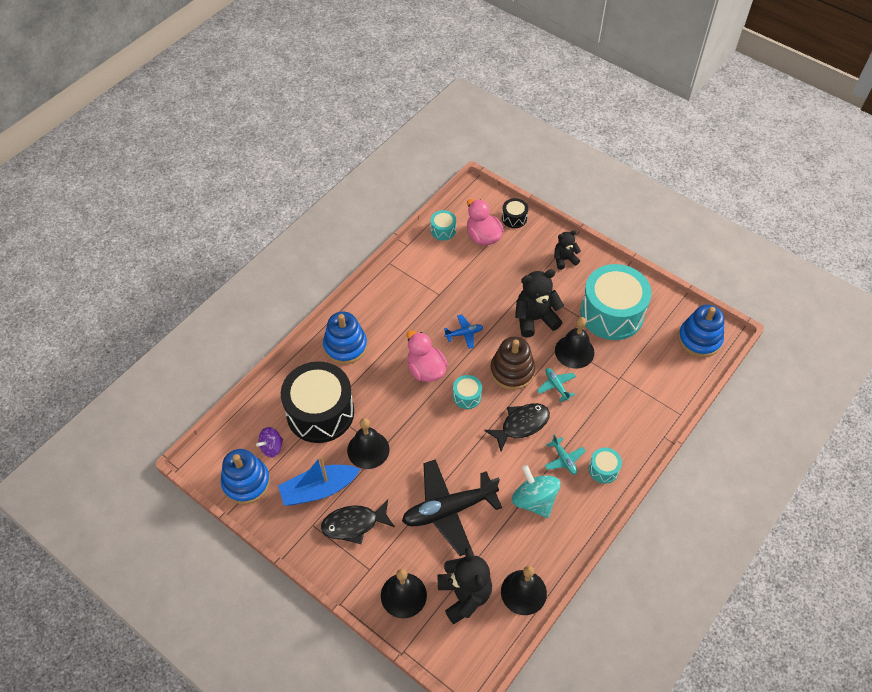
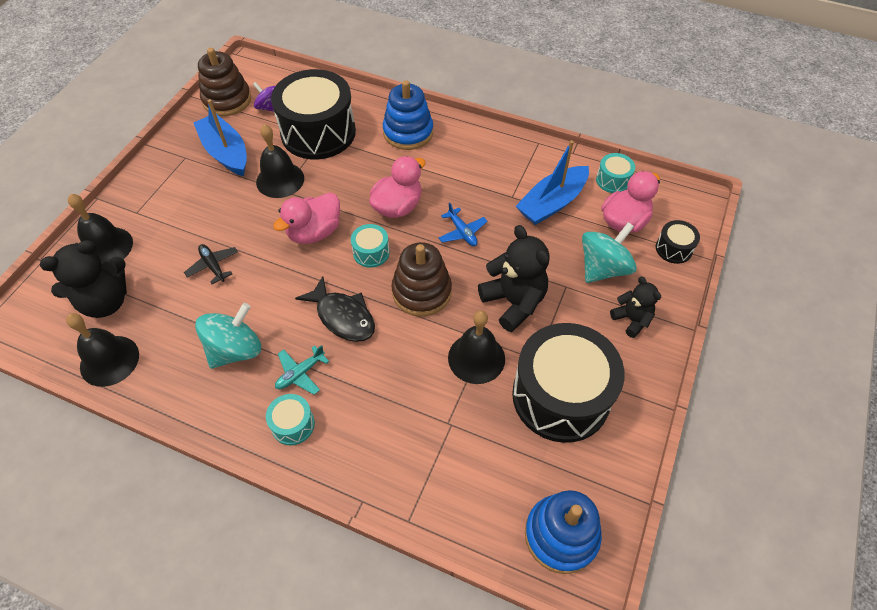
camera: 75 degrees right, 0 degrees up
(246, 482) = (227, 100): blue stacking toy -> brown stacking toy
(354, 524) = (188, 188): black fish -> none
(435, 432) = (314, 232): none -> pink duck
(449, 510) = (213, 266): black plane -> black plane, size x0.44
(453, 272) = (552, 203): none -> blue boat
(520, 261) = (603, 268): none -> turquoise spinning top
(556, 386) = (413, 346): turquoise plane -> none
(612, 313) = (561, 396): turquoise drum -> black drum

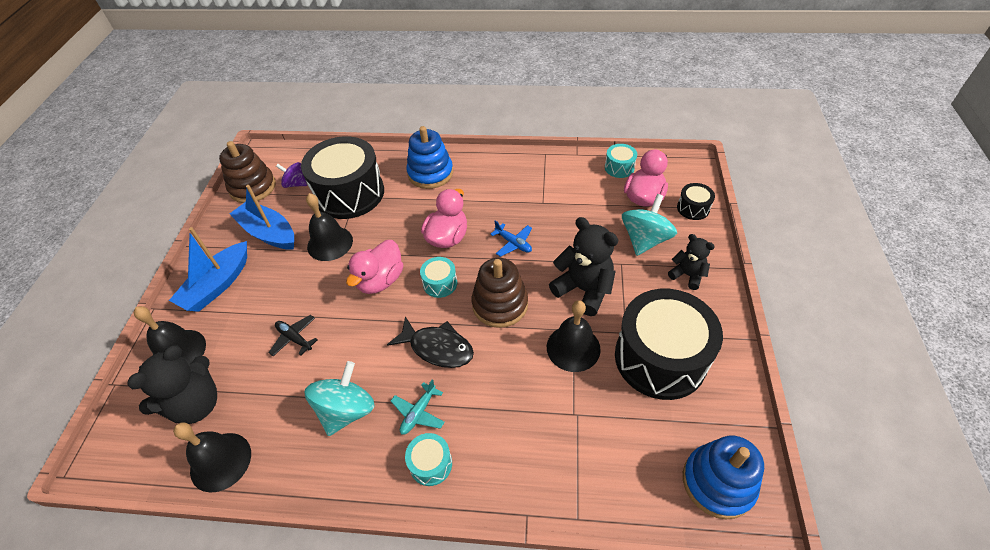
camera: 15 degrees left, 5 degrees down
(552, 203) = (578, 199): blue boat -> blue boat (218, 285)

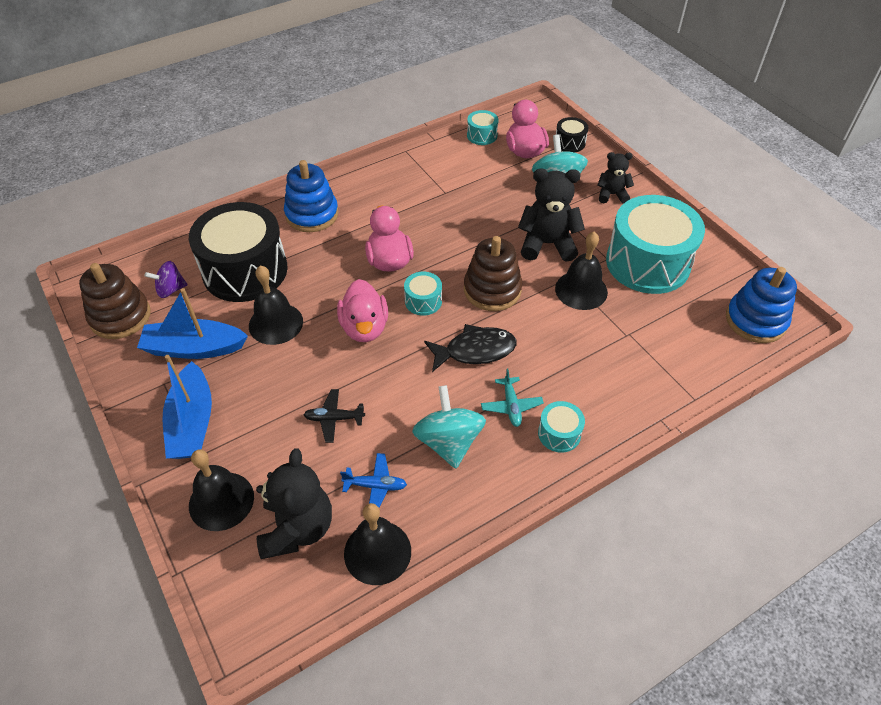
camera: 40 degrees left, 0 degrees up
(513, 243) = (454, 237): blue plane -> blue plane (375, 486)
(660, 358) = (647, 263): black drum -> turquoise drum

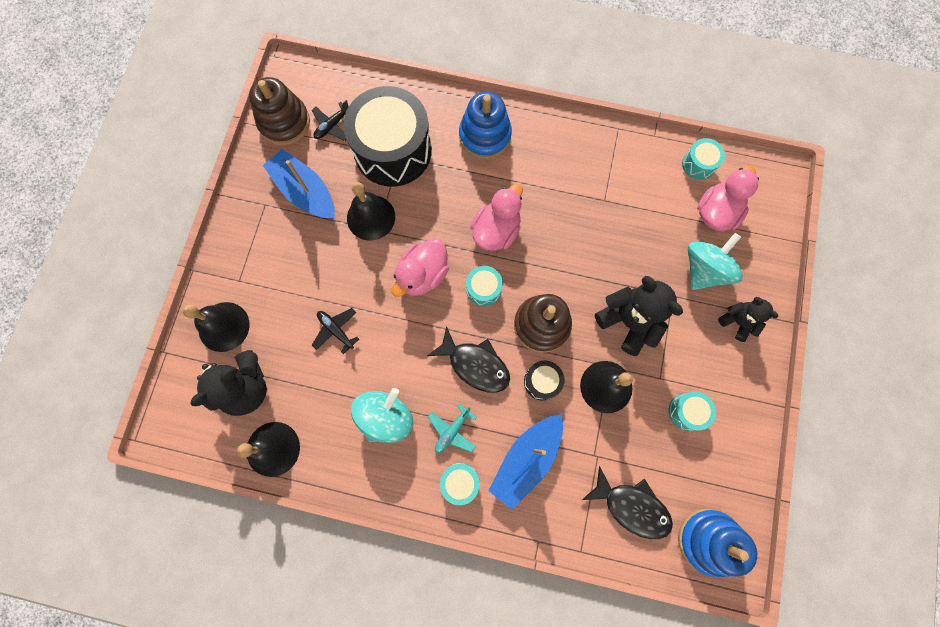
camera: 45 degrees right, 25 degrees up
(170, 290) = (332, 125): purple spinning top -> black plane
(192, 422) = (255, 252): blue boat -> blue boat (526, 459)
(375, 486) = (313, 403): blue plane -> none
(570, 143) = (766, 236): black drum -> black drum (542, 382)
(647, 263) = (687, 412): turquoise drum -> turquoise drum, size x0.43
(688, 343) = (631, 506): none -> black fish

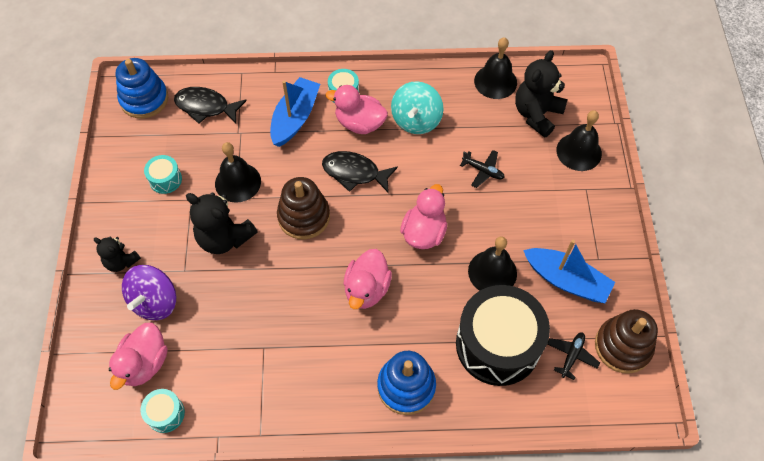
camera: 165 degrees right, 15 degrees down
(452, 430) = (359, 123): turquoise plane -> pink duck
(483, 289) = (364, 234): turquoise drum -> none
(542, 382) = (294, 173): black drum -> none
(704, 270) = (155, 301): turquoise spinning top -> purple spinning top

